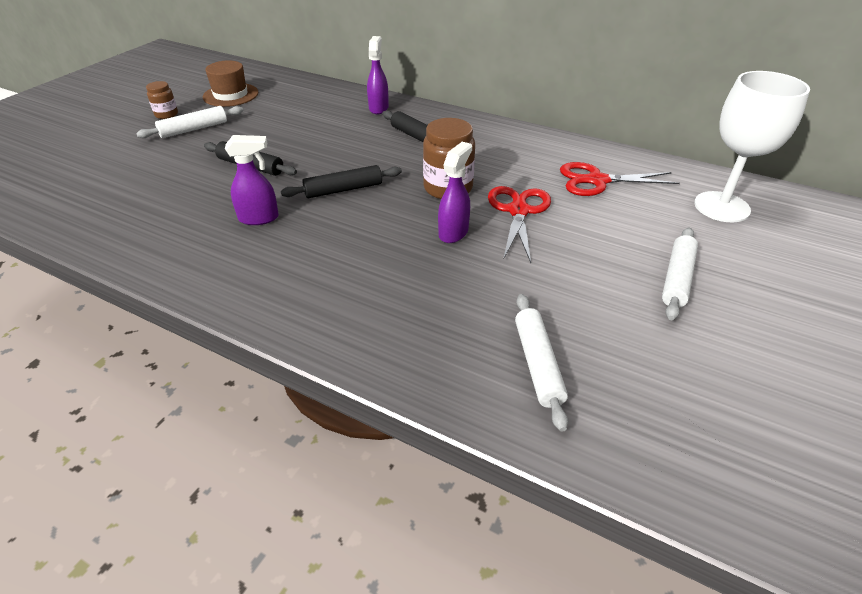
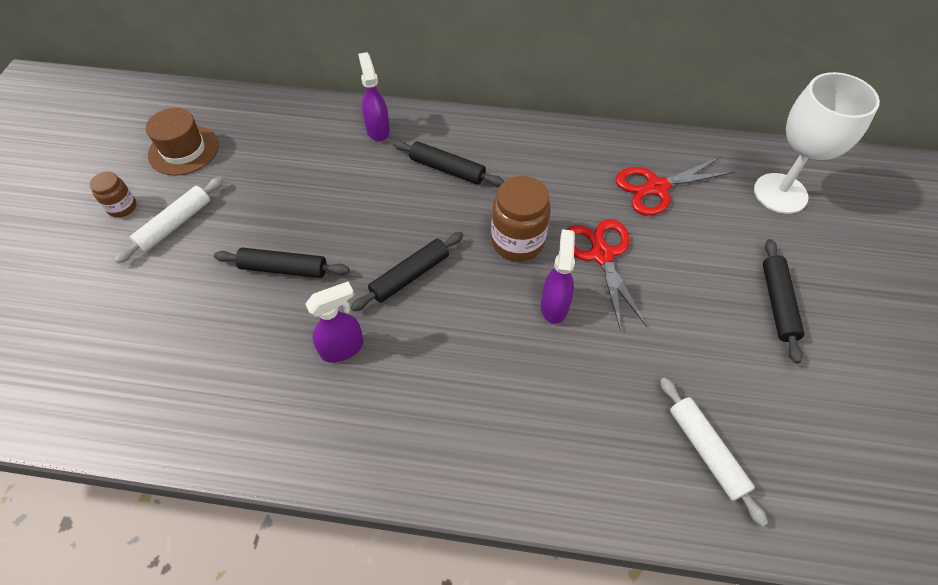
camera: 20 degrees left, 15 degrees up
(677, 278) = (777, 303): white rolling pin -> black rolling pin

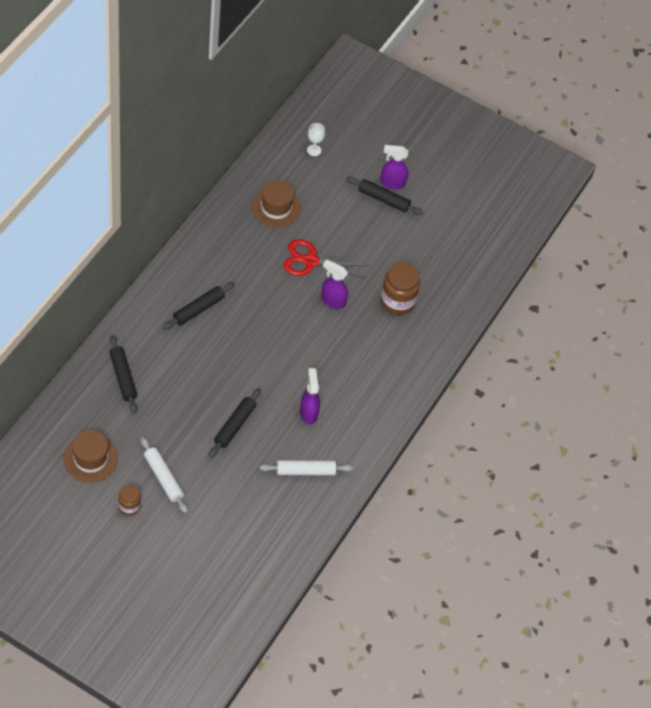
camera: 75 degrees left, 0 degrees up
(378, 130) = (138, 335): purple spray bottle -> purple spray bottle (392, 183)
(410, 276) = (275, 362): black rolling pin -> black rolling pin (123, 377)
(517, 241) = (278, 297): brown jar -> brown jar (397, 301)
(656, 188) = (276, 207): red scissors -> brown hat
(706, 451) = (445, 279): white rolling pin -> white rolling pin (305, 471)
(780, 193) = (314, 150): white goblet -> white goblet, size x0.41

